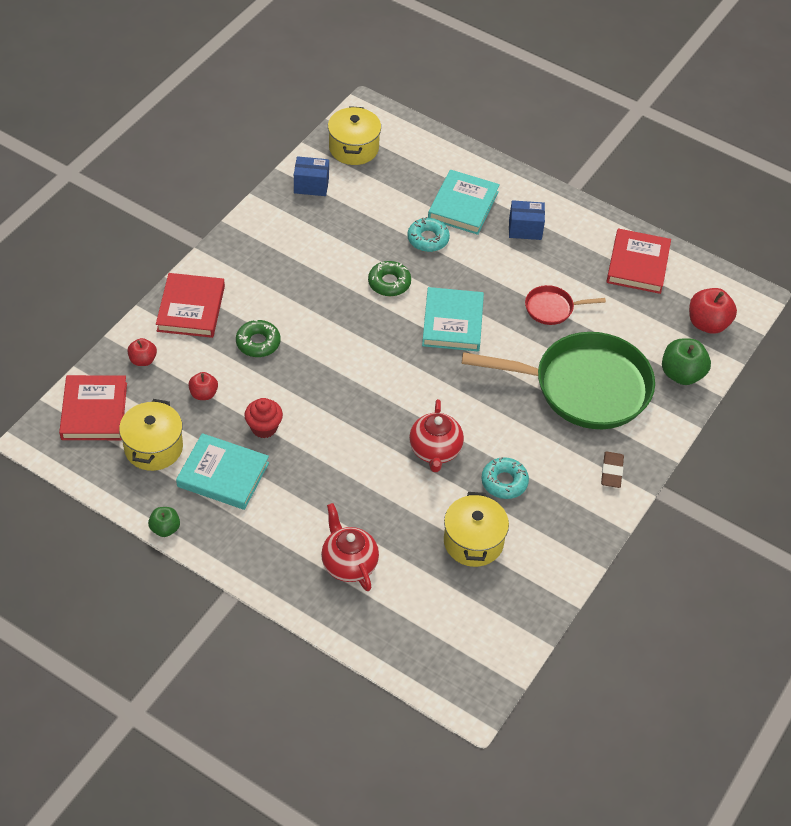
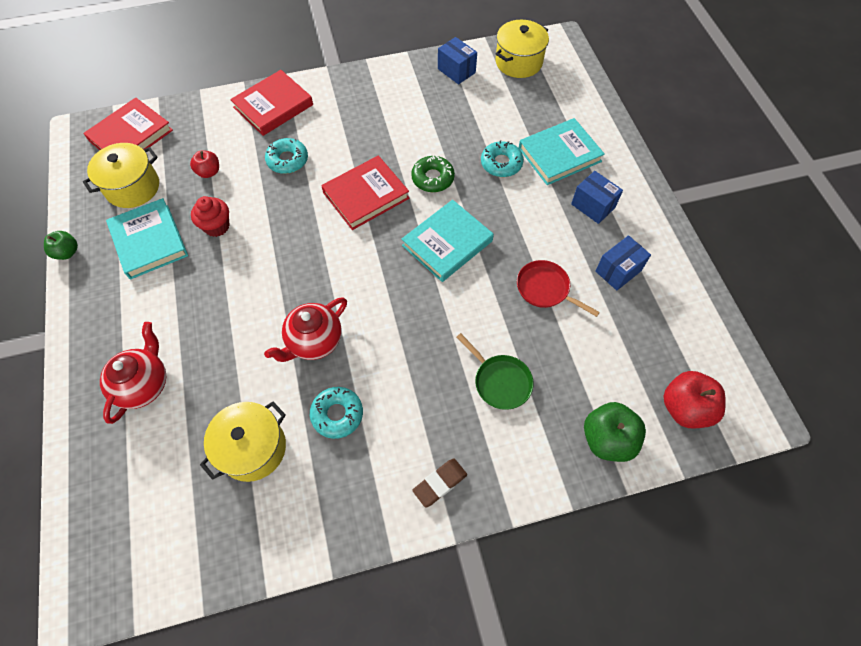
camera: 45 degrees right, 10 degrees up
(143, 360) = (201, 121): red apple -> none
(258, 343) = (287, 160): green donut -> turquoise donut
(584, 387) = (500, 381): green pan -> green pan, size x0.43
(586, 264) = (618, 271): none -> blue box
(637, 264) = (668, 303): red book -> red book (366, 195)

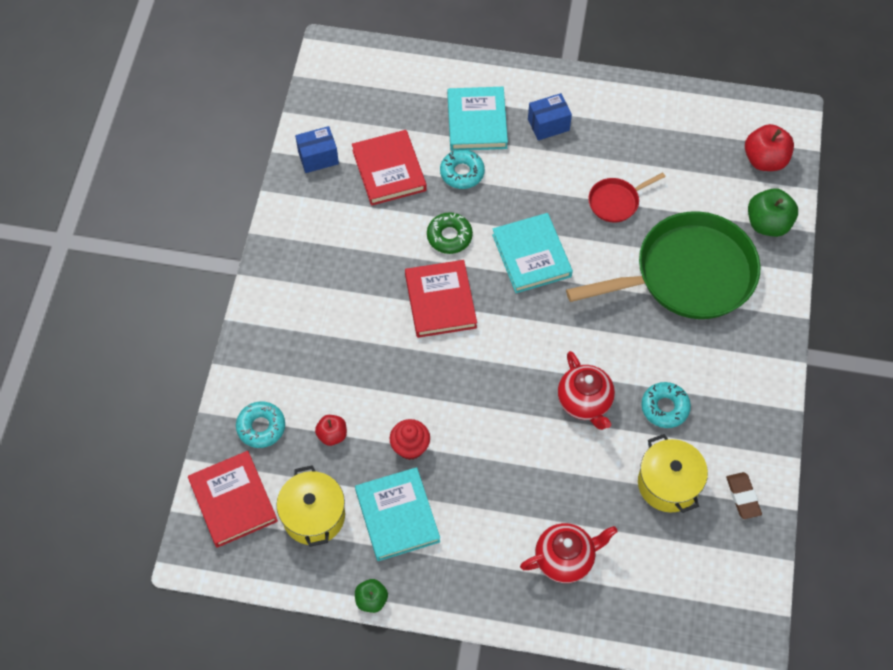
camera: 65 degrees left, 0 degrees up
(144, 384) = (565, 558): red teapot -> red teapot turned 120 degrees clockwise
(149, 241) = (397, 516): turquoise book -> turquoise book turned 75 degrees clockwise
(273, 106) = (270, 345): red book -> red book (389, 170)
(287, 160) = (356, 355): turquoise donut -> turquoise donut (261, 427)
(440, 483) = (756, 354): brown eraser -> brown eraser (743, 497)
(500, 381) = (687, 274): green pan -> green pan, size x2.31
(518, 62) = (338, 99): yellow pot -> none
(618, 271) = (624, 140): blue box -> none

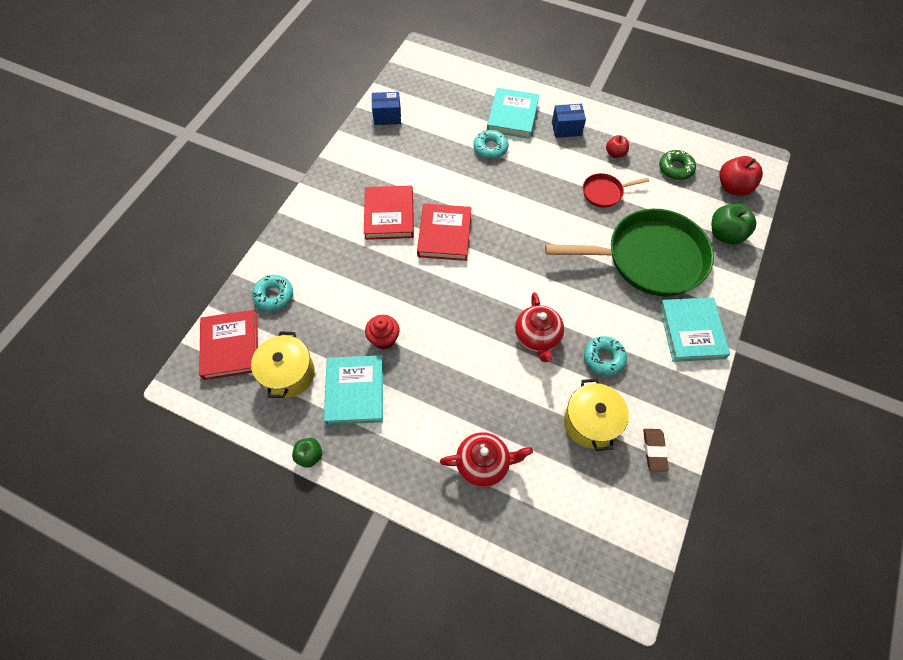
camera: 15 degrees right, 0 degrees up
(332, 435) = (326, 314): red apple -> red apple (615, 153)
(389, 170) = (436, 135): red book -> red book (389, 215)
(449, 236) = (466, 190): green donut -> green donut (675, 168)
(531, 255) = (526, 217): turquoise book -> turquoise book (691, 331)

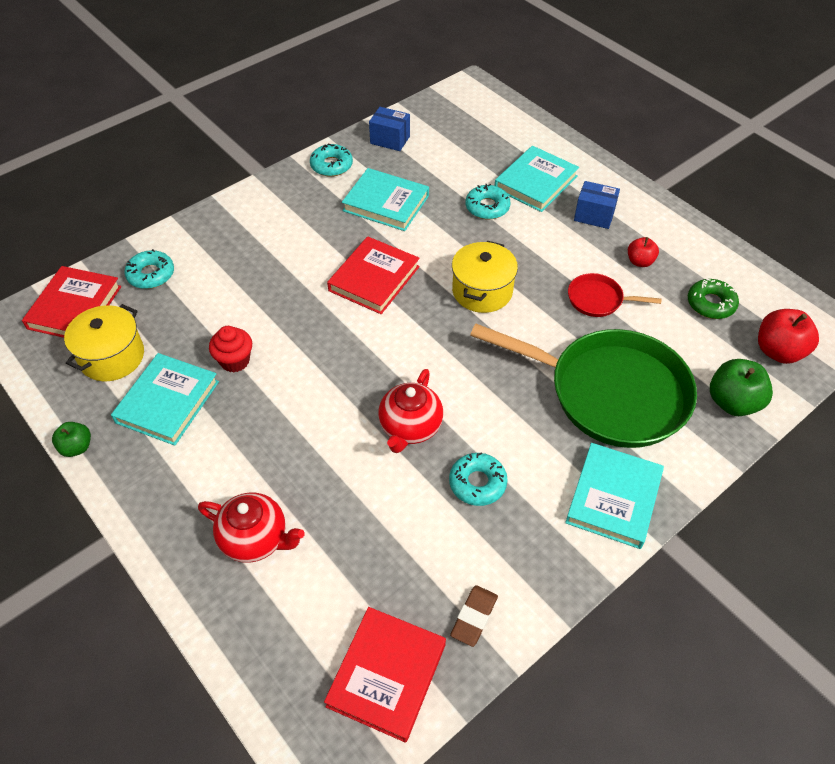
camera: 25 degrees right, 10 degrees down
(356, 153) = (331, 165): none -> turquoise donut
(389, 215) = (326, 238): red book -> red book (387, 675)
(416, 170) = (386, 203): none -> turquoise book
(590, 422) = (413, 549): yellow pot -> yellow pot (482, 291)

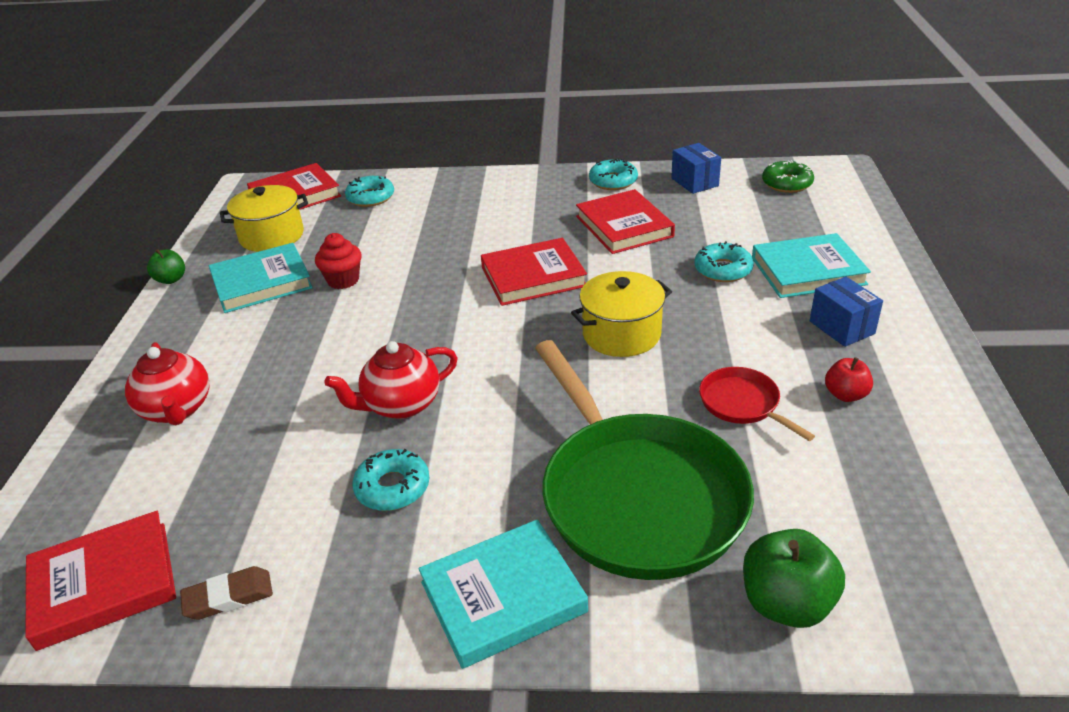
camera: 45 degrees right, 15 degrees down
(386, 203) = (624, 226): turquoise book -> red book
(711, 304) = (893, 483): green donut -> green donut (787, 183)
(778, 351) = (934, 590): red apple -> none

